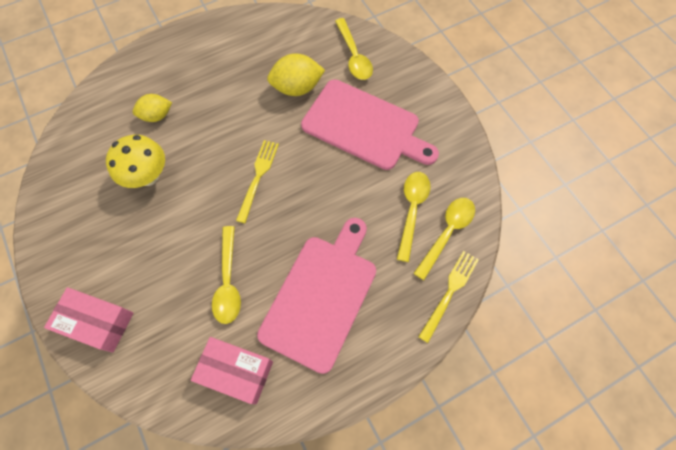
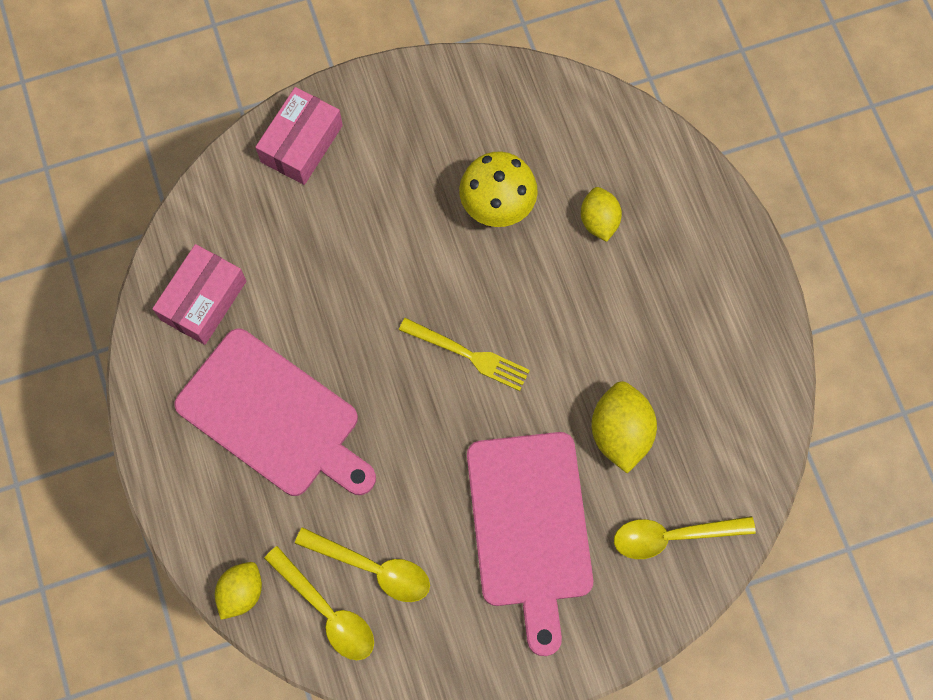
camera: 100 degrees right, 5 degrees up
(228, 281) = (320, 300): yellow spoon -> none
(364, 126) = (530, 527): pink cutting board -> pink cutting board turned 45 degrees counterclockwise
(450, 291) = (241, 592): yellow fork -> yellow lemon

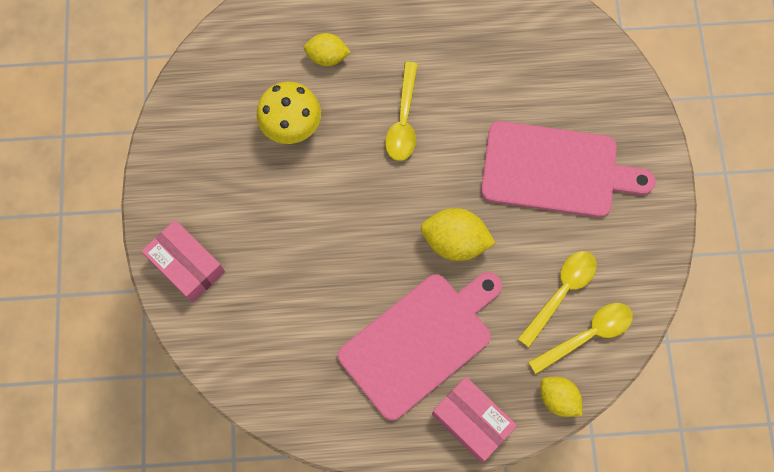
camera: 75 degrees left, 0 degrees up
(203, 300) = (303, 377): pink box -> pink box (472, 421)
(469, 355) = (409, 179): yellow fork -> none
(620, 432) = (499, 88): yellow lemon -> yellow lemon (455, 242)
(672, 536) = (585, 75): yellow spoon -> yellow spoon (403, 120)

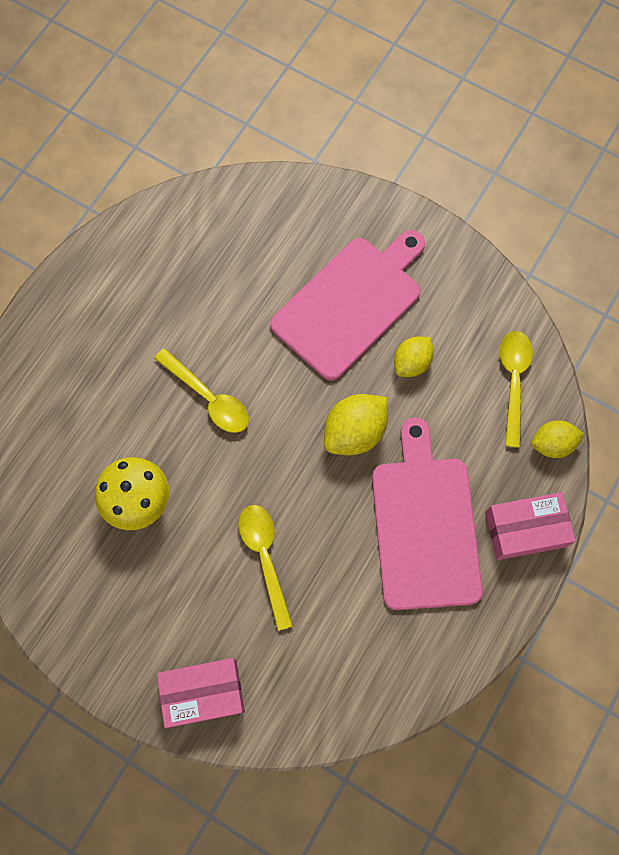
camera: 55 degrees left, 0 degrees up
(327, 57) = (94, 422): yellow lemon -> yellow lemon (412, 363)
(561, 292) = (462, 376): yellow spoon -> yellow spoon (265, 558)

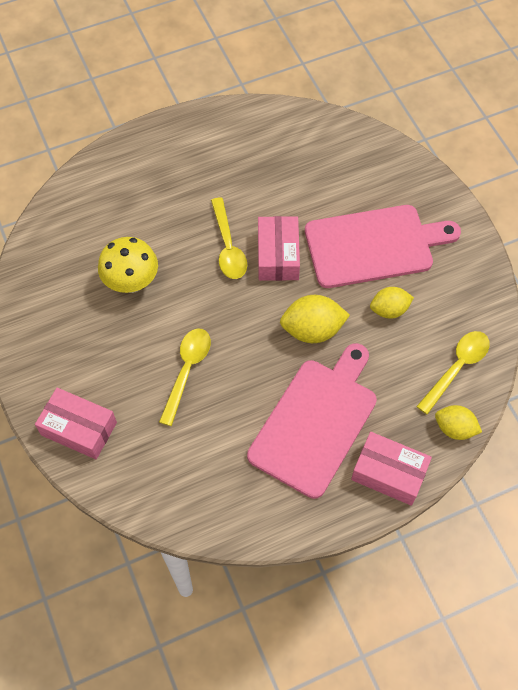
camera: 35 degrees right, 10 degrees down
(265, 375) = (278, 255): none -> pink box

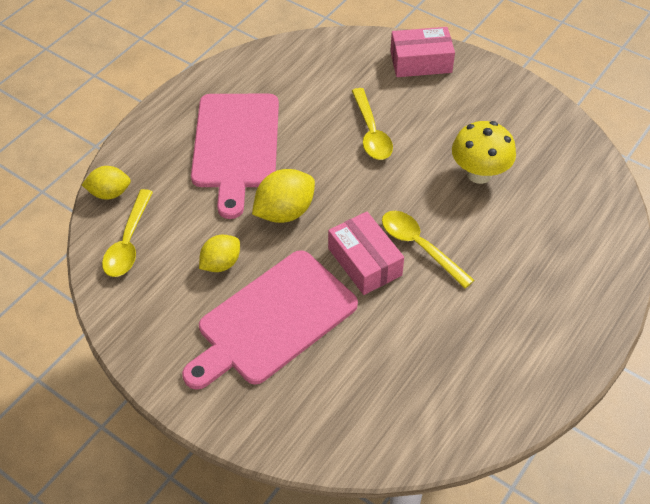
camera: 150 degrees right, 10 degrees down
(389, 473) = (153, 138): pink box -> none

